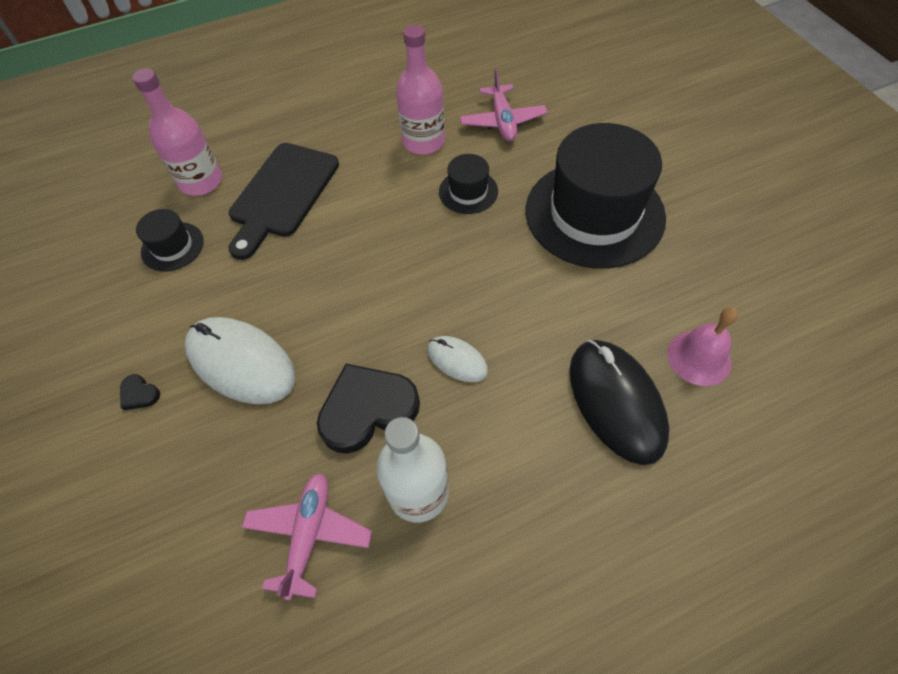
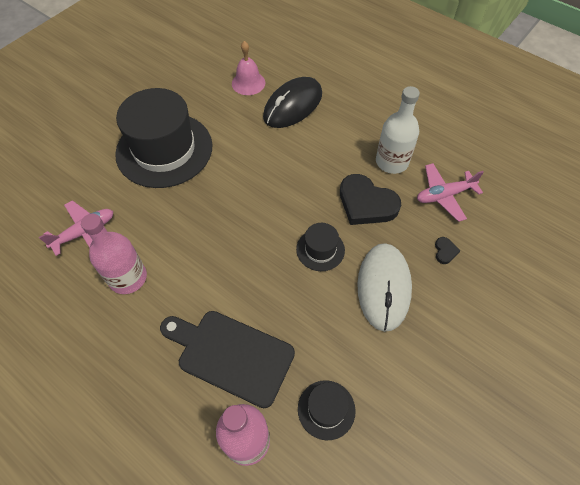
camera: 120 degrees left, 0 degrees up
(139, 394) = (444, 335): black heart -> black heart (445, 251)
(282, 194) = (231, 355): black cutting board -> black cutting board turned 150 degrees counterclockwise
(457, 360) = (310, 176): white mouse -> none
(468, 191) = (172, 224): black hat -> black hat (320, 249)

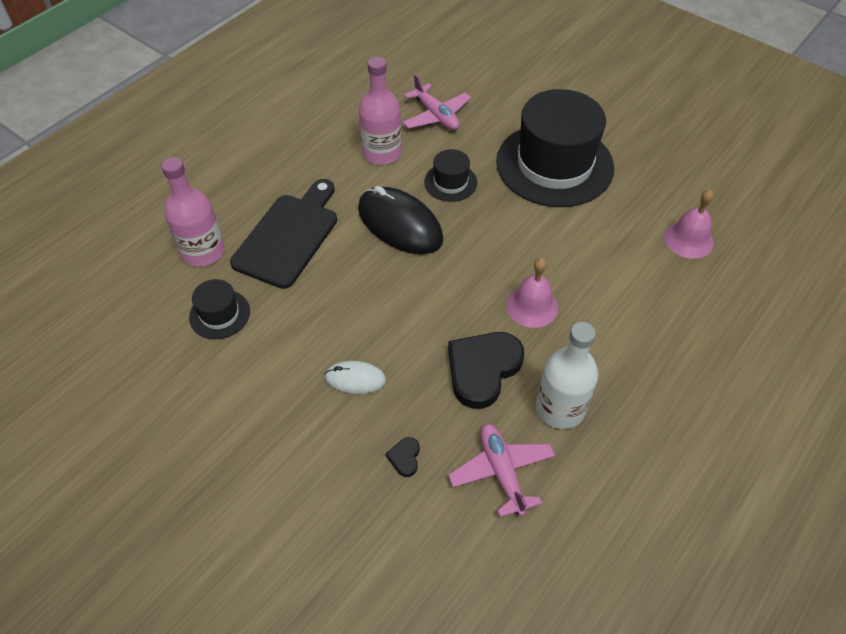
camera: 90 degrees right, 5 degrees down
(293, 105) = (653, 290): black mouse -> black mouse (399, 224)
(308, 172) = (532, 306): none -> pink bell
(320, 249) = (411, 315): black hat -> black hat (450, 182)
(384, 287) = (355, 379): white mouse -> white mouse, size x0.52
(445, 251) = (405, 458): black heart -> black heart turned 90 degrees clockwise

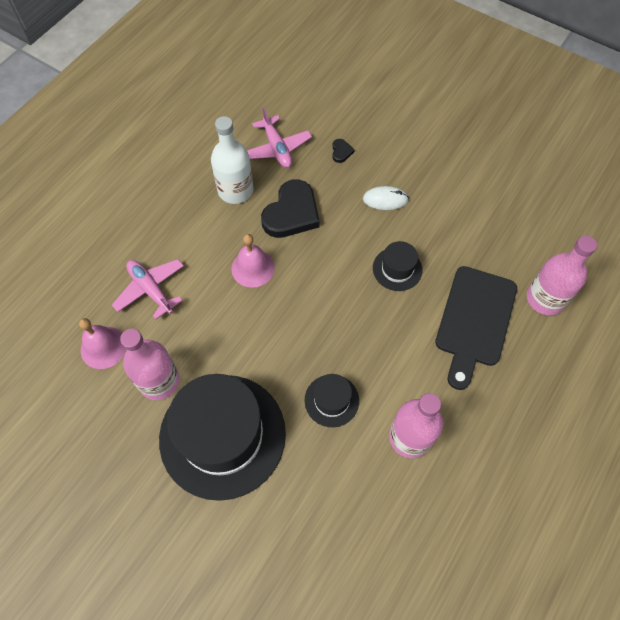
camera: 175 degrees right, 10 degrees up
(219, 314) = (505, 241): black hat -> black hat (397, 269)
(399, 224) = (375, 343): black mouse -> none
(436, 115) = (357, 505): pink plane -> pink plane (151, 290)
(622, 207) = (159, 381): none -> pink bottle

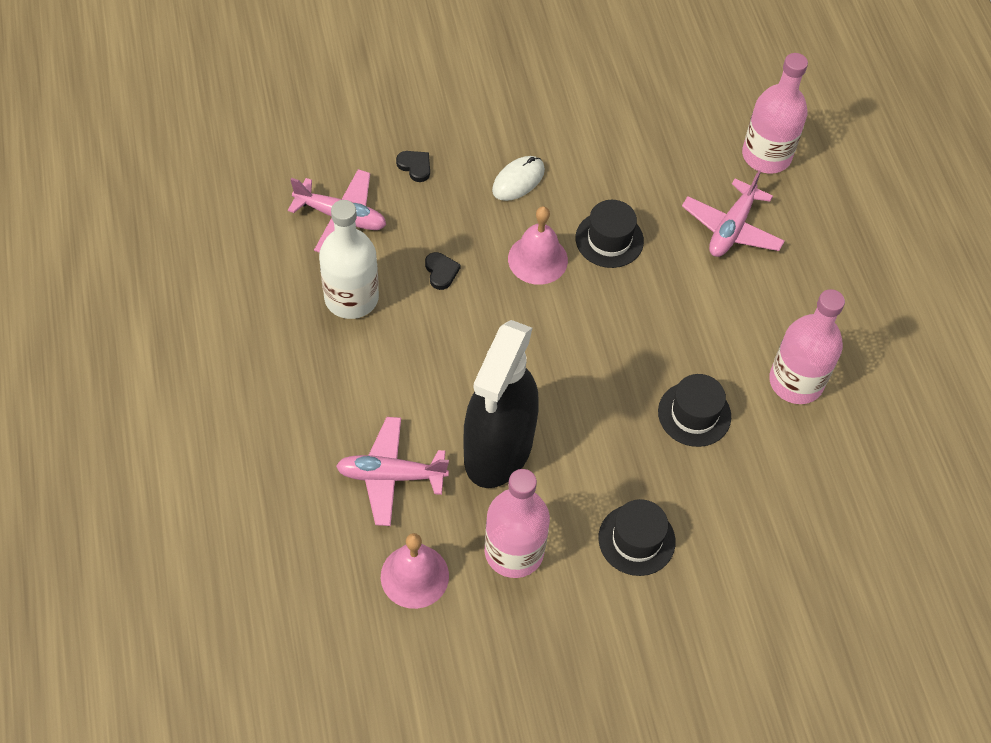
camera: 50 degrees left, 5 degrees down
(213, 323) = (498, 448): none -> black spray bottle
(222, 435) = (636, 540): black hat -> black hat, size x0.44
(253, 268) = (469, 360): pink bell -> pink bell (537, 259)
(291, 213) = (441, 272): black heart -> black heart, size x0.42
(474, 321) = (731, 228): black cutting board -> pink plane

